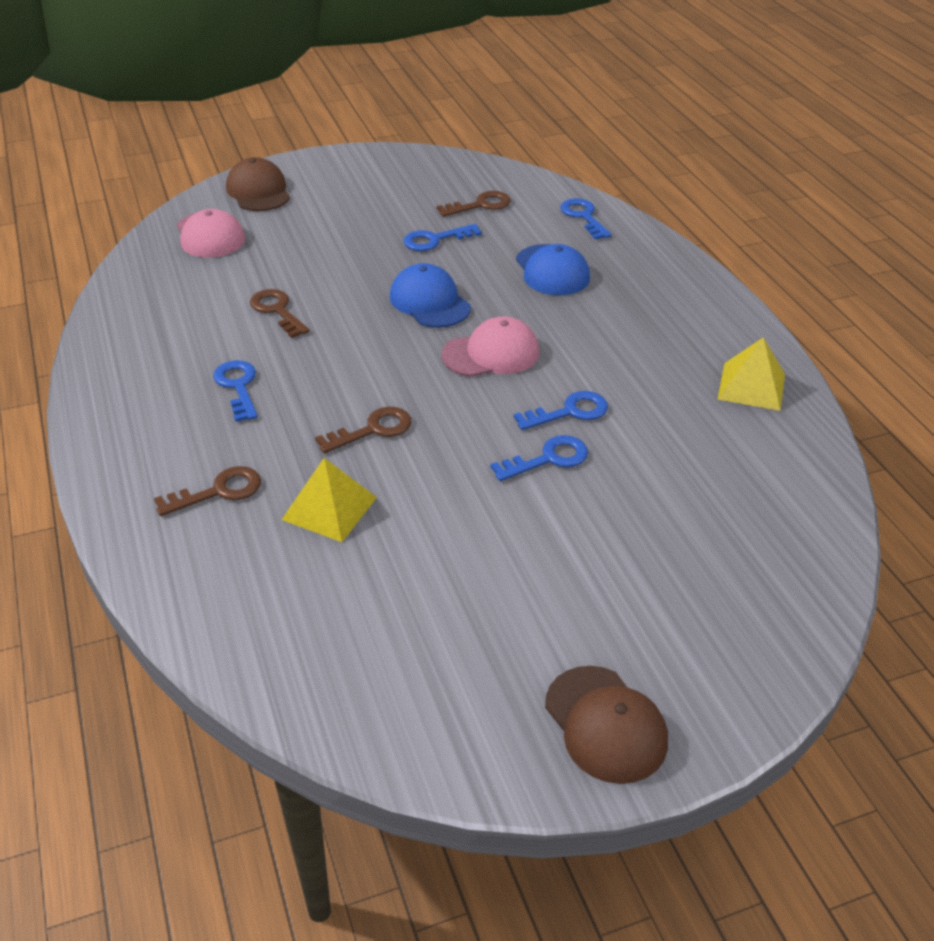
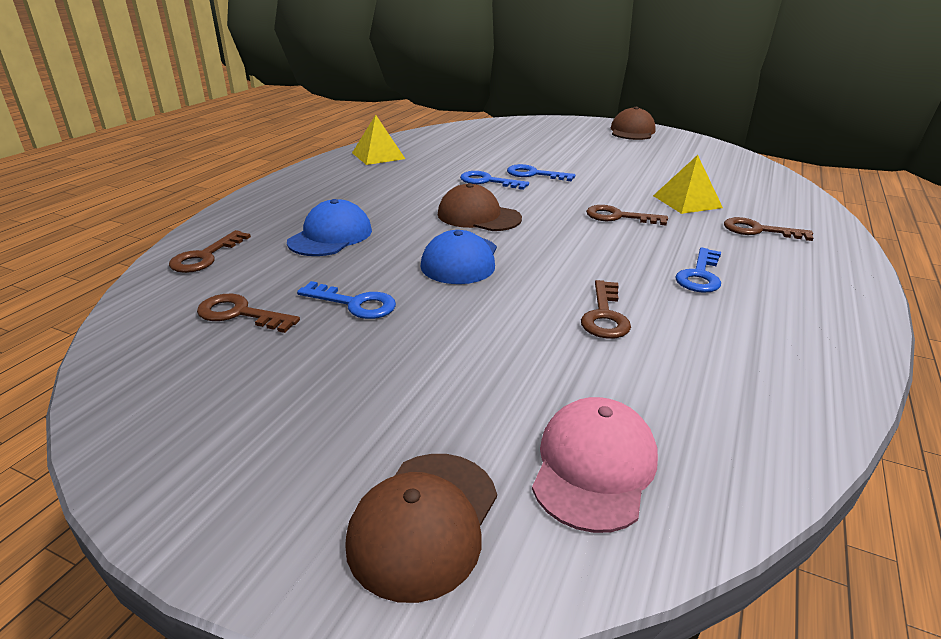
camera: 135 degrees left, 10 degrees down
(491, 354) = (478, 216): pink cap -> brown cap
(584, 217) = (205, 256): blue key -> brown key

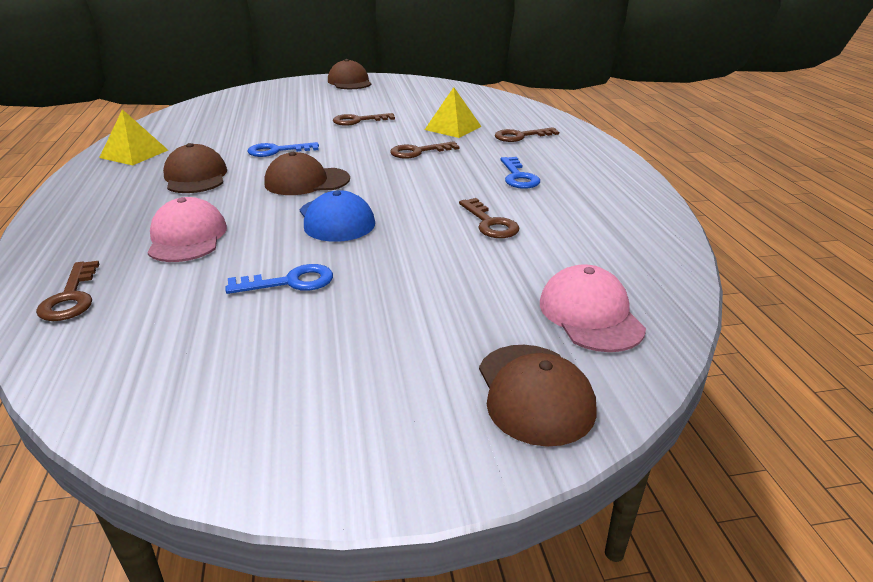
camera: 35 degrees left, 0 degrees up
(240, 314) = (190, 329): brown key -> brown key (358, 120)
(330, 236) = (187, 237): blue cap -> pink cap
(398, 187) = (196, 177): none -> brown cap
(534, 174) = (311, 135): blue key -> none

